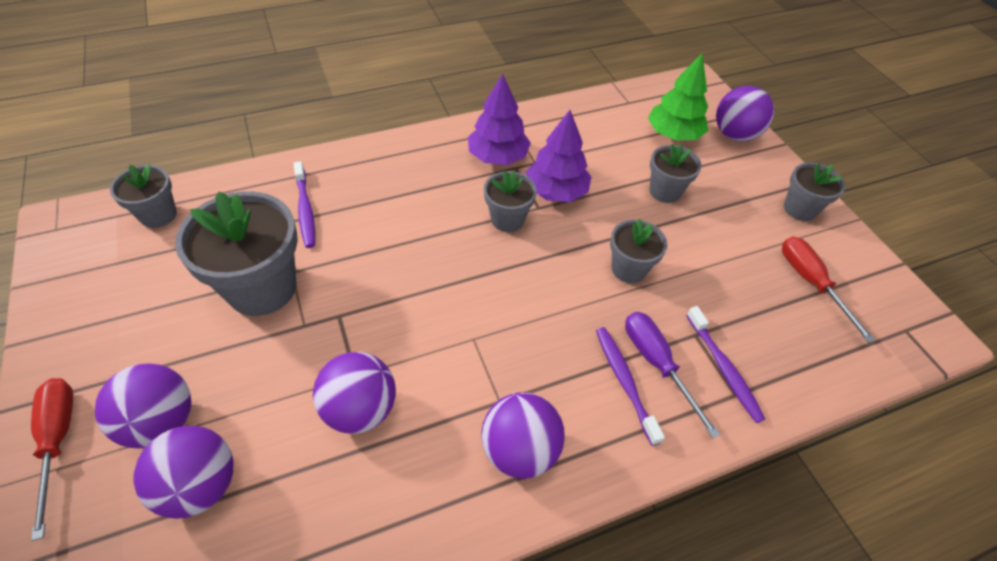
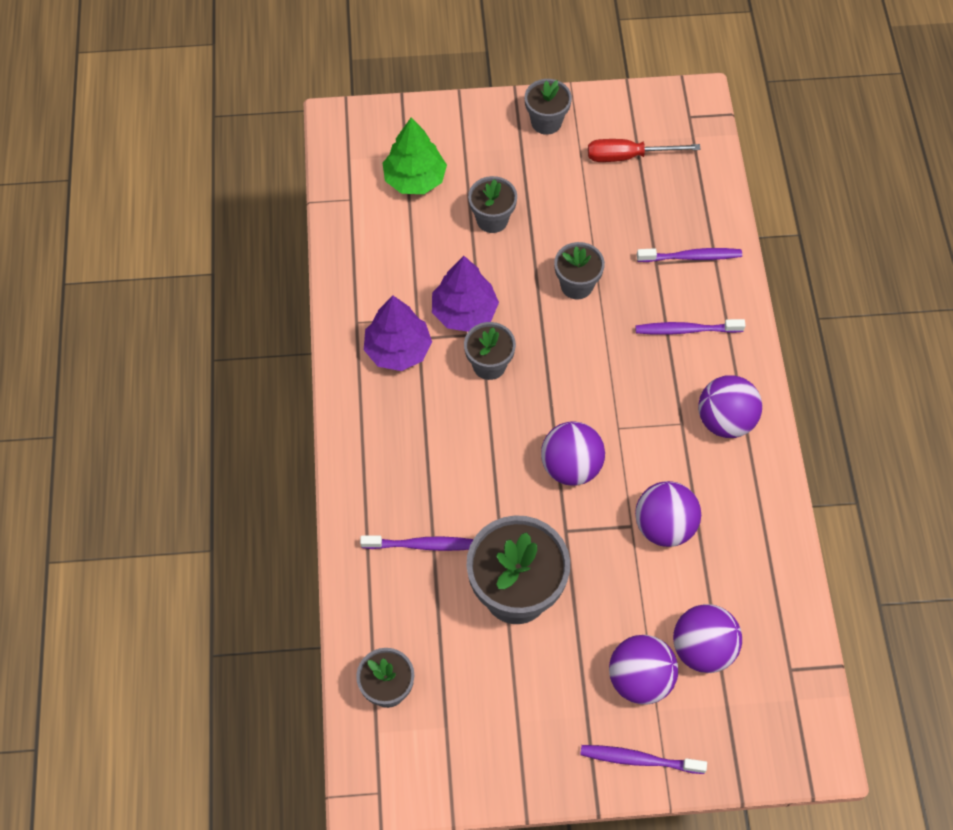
camera: 70 degrees left, 10 degrees up
(58, 441) = (638, 759): red screwdriver -> purple toothbrush
(657, 364) = (676, 301): purple screwdriver -> none
(734, 135) = (433, 126): purple ball -> purple ball (571, 466)

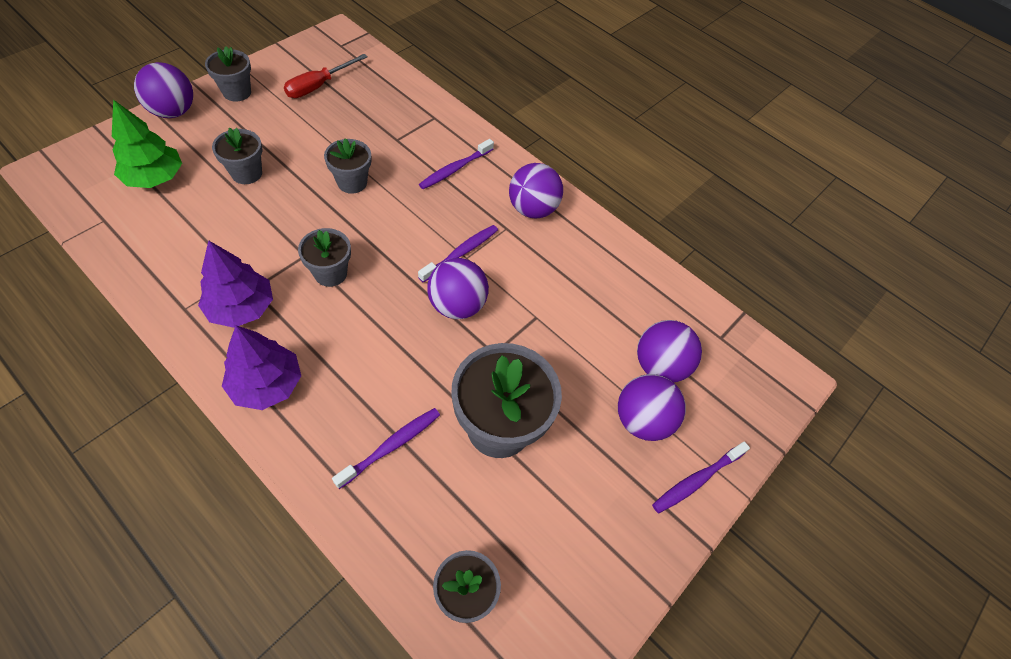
camera: 50 degrees left, 5 degrees down
(464, 312) = (277, 248): purple tree -> purple tree (267, 384)
(664, 526) = (558, 302): purple ball -> purple ball (173, 112)
(691, 257) = (418, 124): purple toothbrush -> purple toothbrush (461, 253)

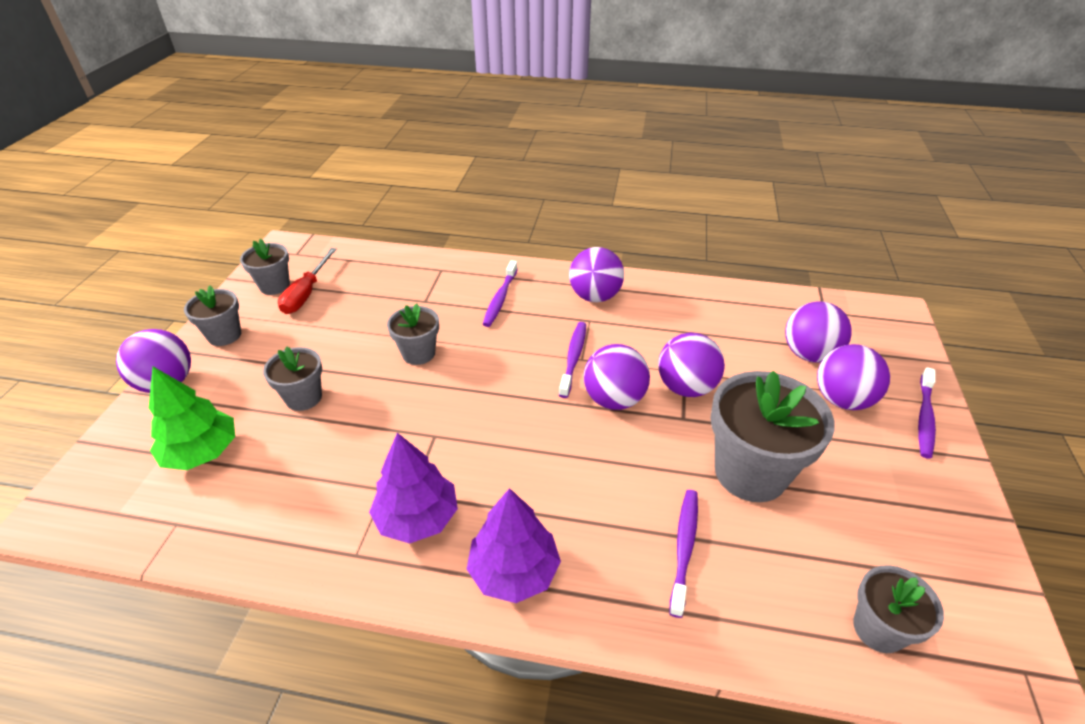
camera: 25 degrees left, 15 degrees down
(330, 273) = (475, 437): grey flower pot -> grey flower pot (274, 286)
(523, 330) = (686, 387): none -> purple ball

